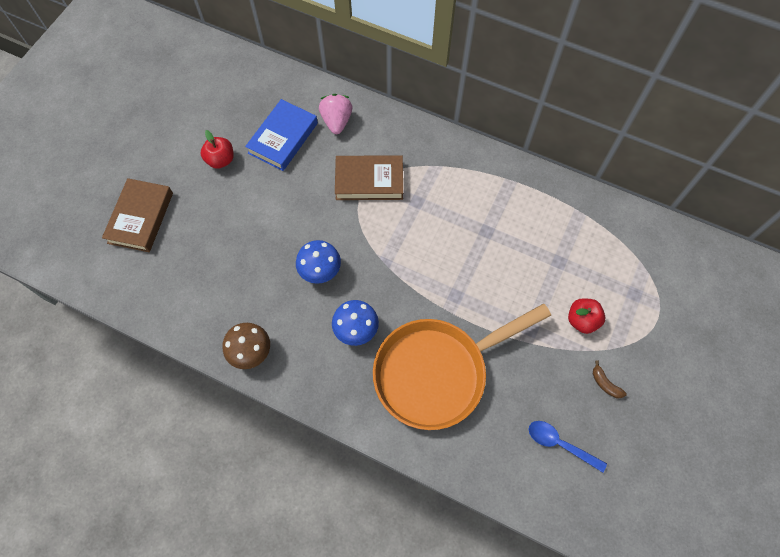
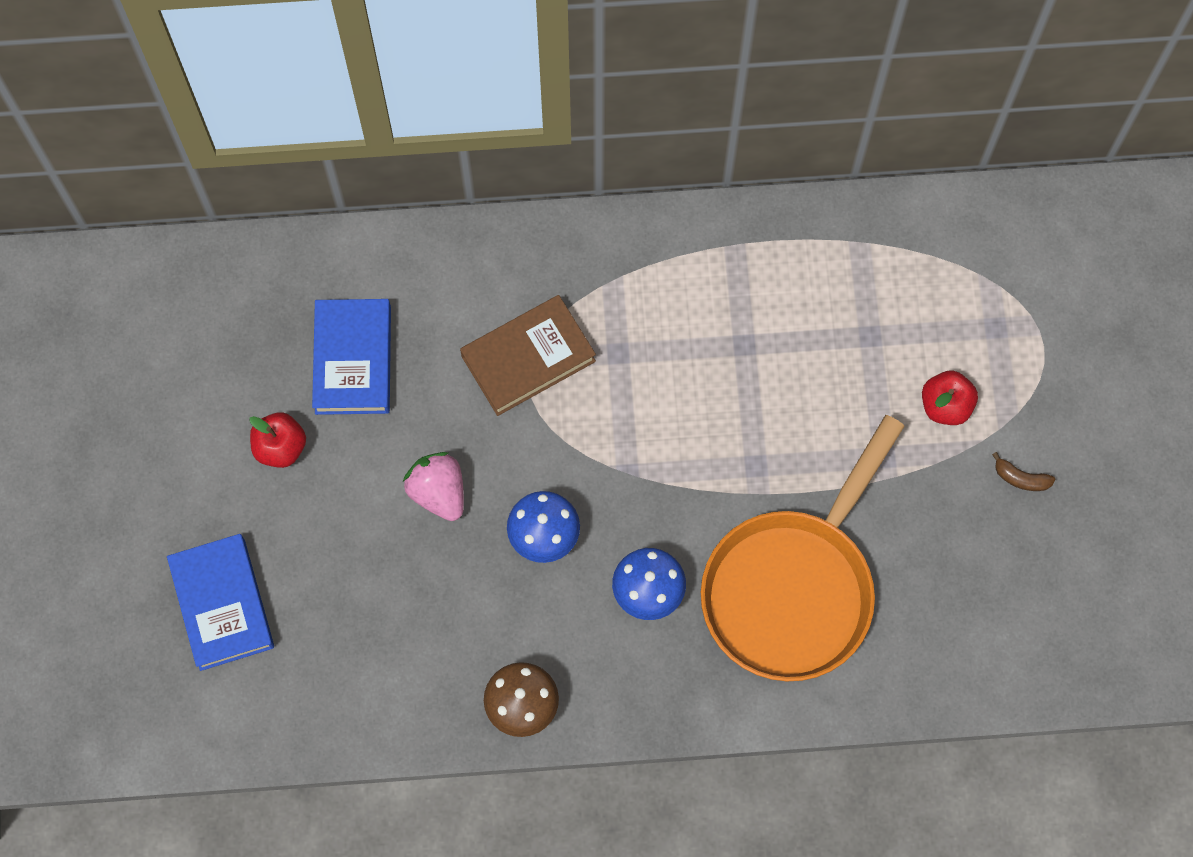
camera: 30 degrees left, 5 degrees up
(141, 218) = (222, 604): brown book -> blue book
(336, 121) = (418, 287): pink strawberry -> pink strawberry (438, 492)
(560, 444) = (1004, 592): blue spoon -> none

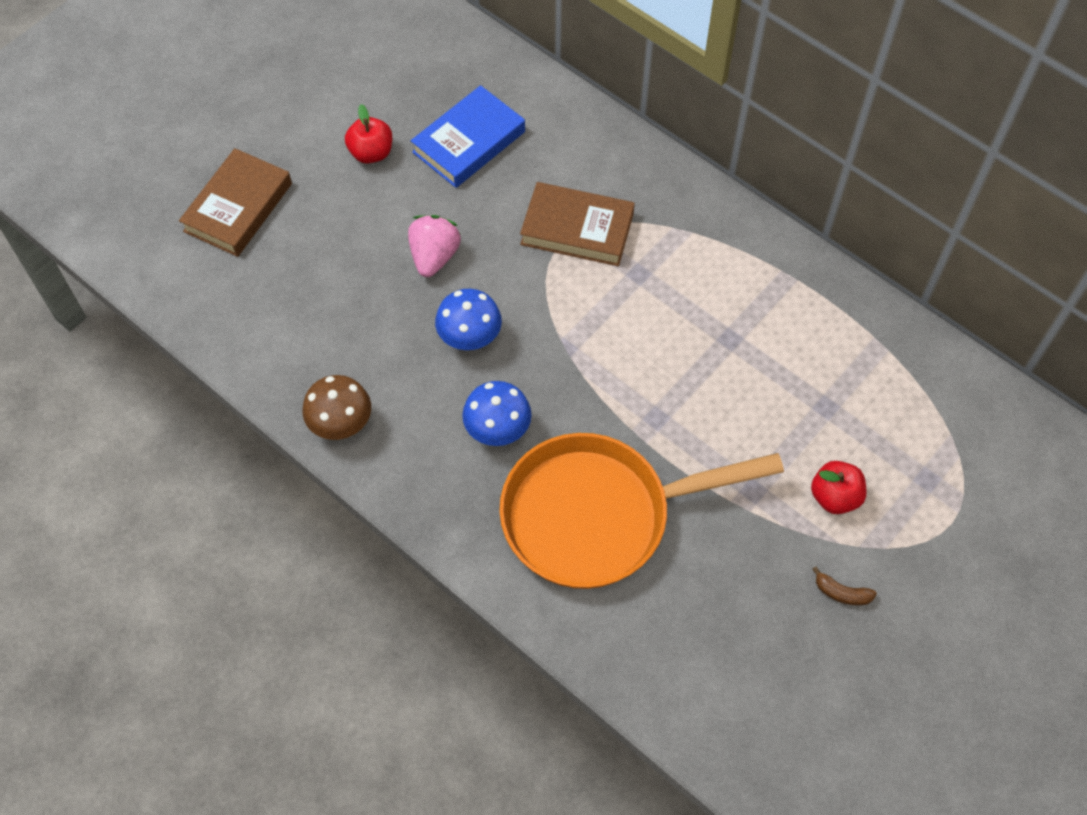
camera: 45 degrees right, 10 degrees down
(222, 604) = (238, 207): blue book -> brown book
(1021, 478) = (841, 593): brown banana -> brown banana turned 45 degrees counterclockwise

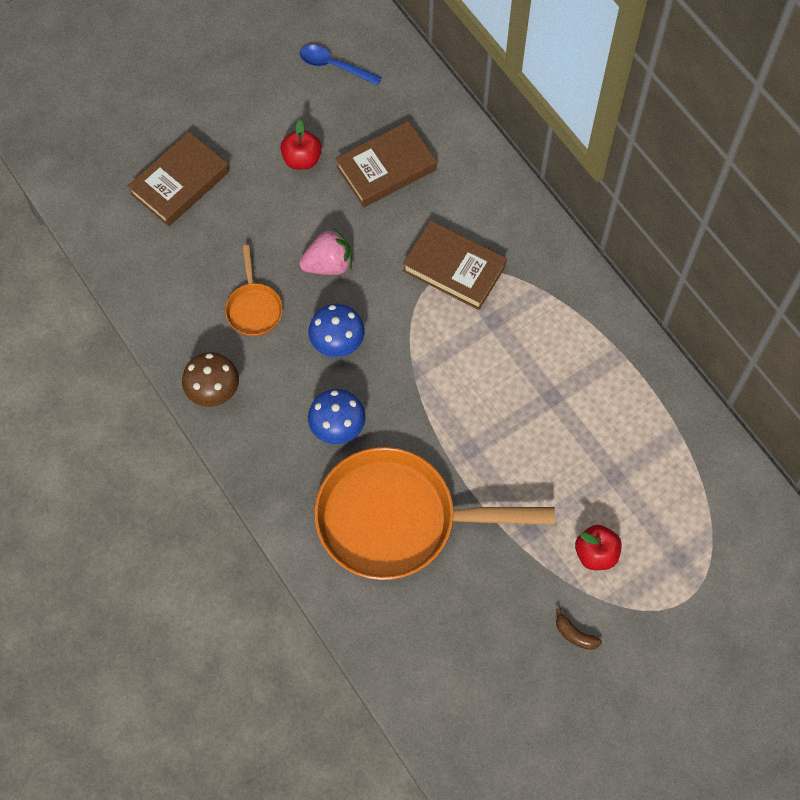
camera: 15 degrees right, 5 degrees up
(362, 322) = (254, 308): none -> orange pan
(379, 50) = (334, 66): none -> blue spoon
(434, 256) = (328, 264): pink strawberry -> pink strawberry turned 45 degrees clockwise
(469, 142) = (386, 168): blue book -> brown book

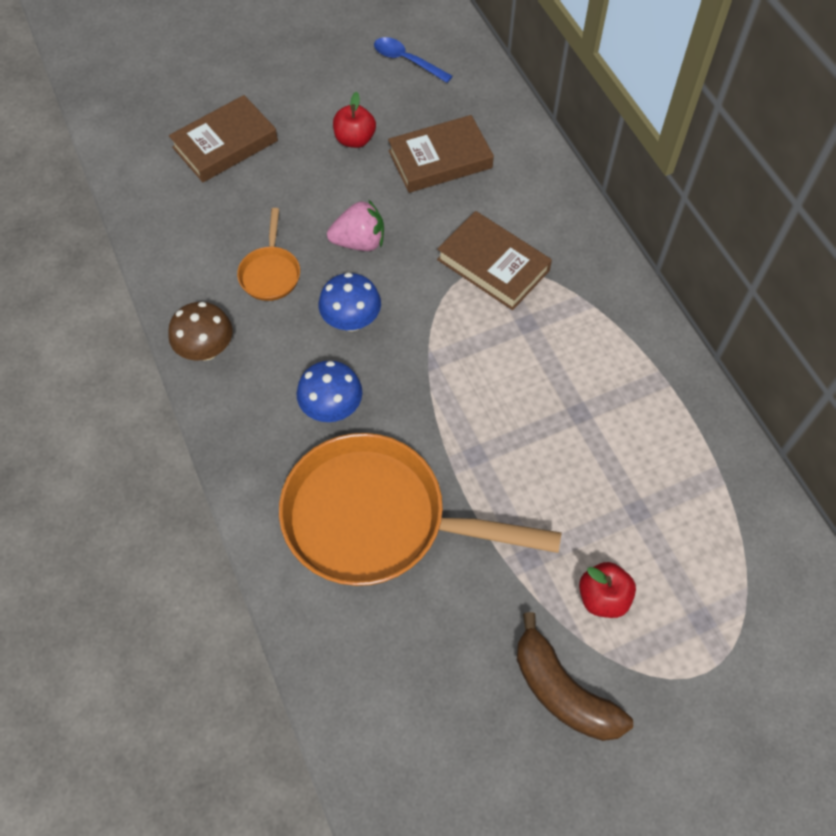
camera: 10 degrees right, 5 degrees down
(575, 634) = (563, 691): brown banana -> brown banana, size x2.18

